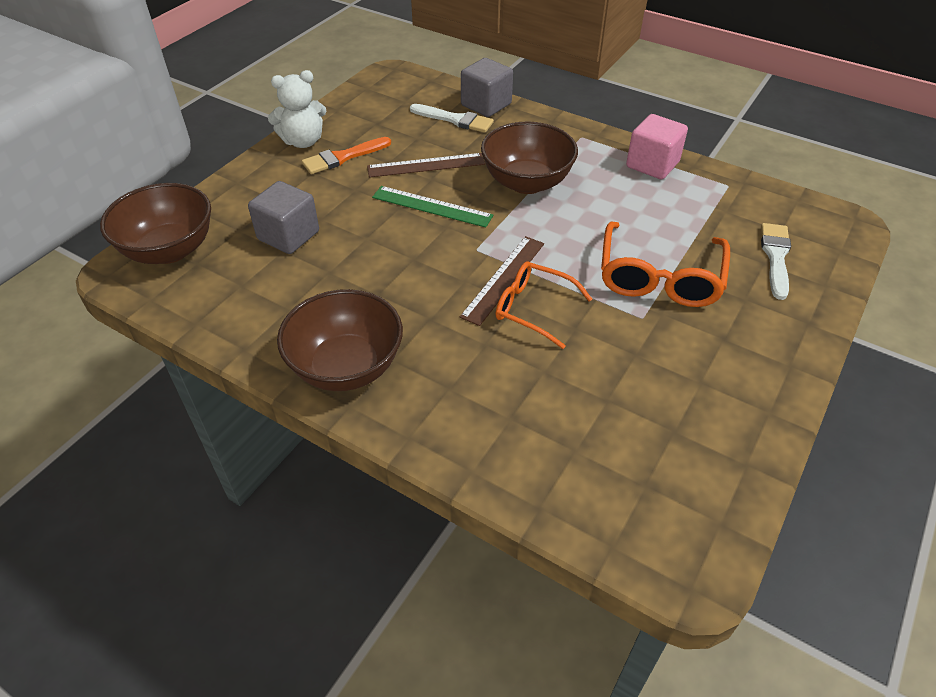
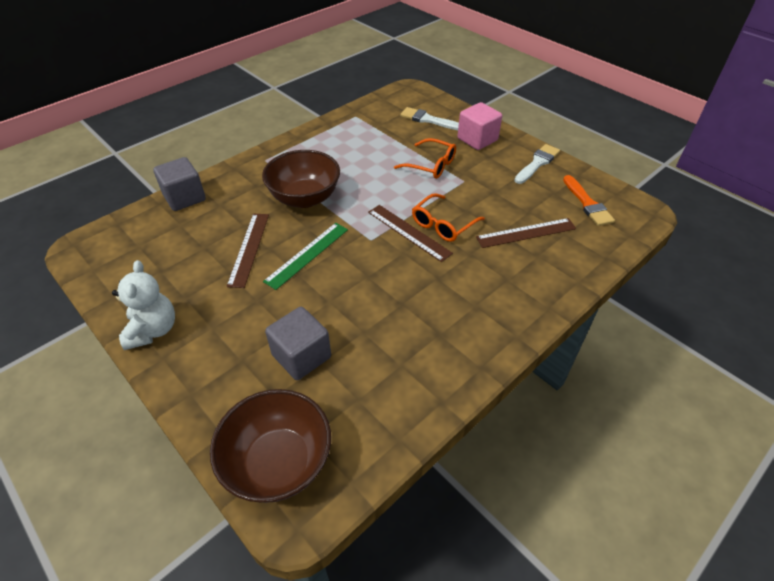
camera: 75 degrees left, 0 degrees up
(343, 157) = (201, 302): orange brush -> orange brush (587, 204)
(346, 367) = (477, 333): brown bowl -> none
(455, 120) = (193, 219): white brush -> white brush (537, 163)
(555, 400) = (526, 233): none -> brown ruler
(652, 164) = (317, 138): pink cube -> pink cube (477, 139)
(659, 278) = (431, 165): orange glasses -> orange glasses, size x0.66

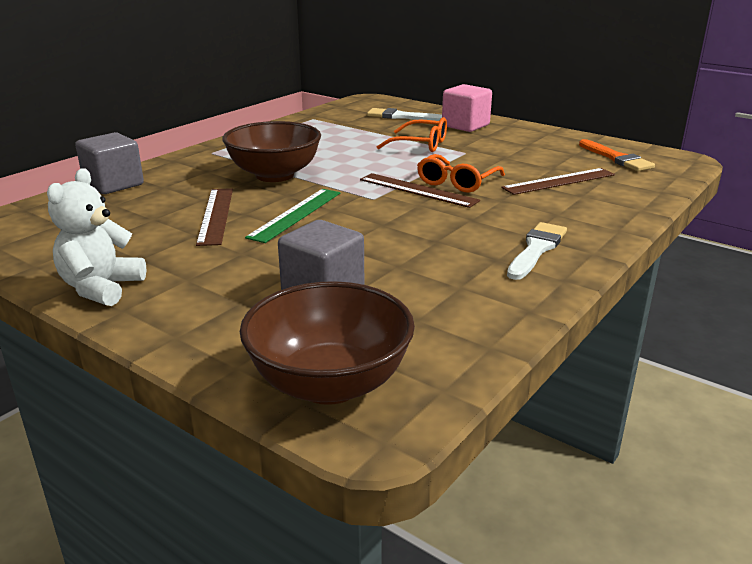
camera: 10 degrees left, 20 degrees down
(153, 330) = (101, 288): white teddy bear -> white teddy bear turned 150 degrees counterclockwise
(537, 163) = (543, 136): white brush -> white brush (536, 249)

